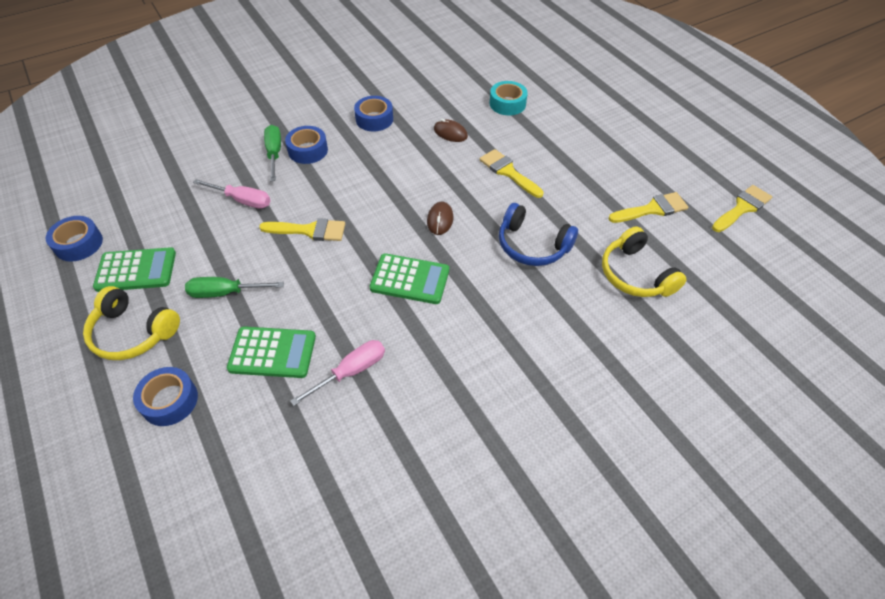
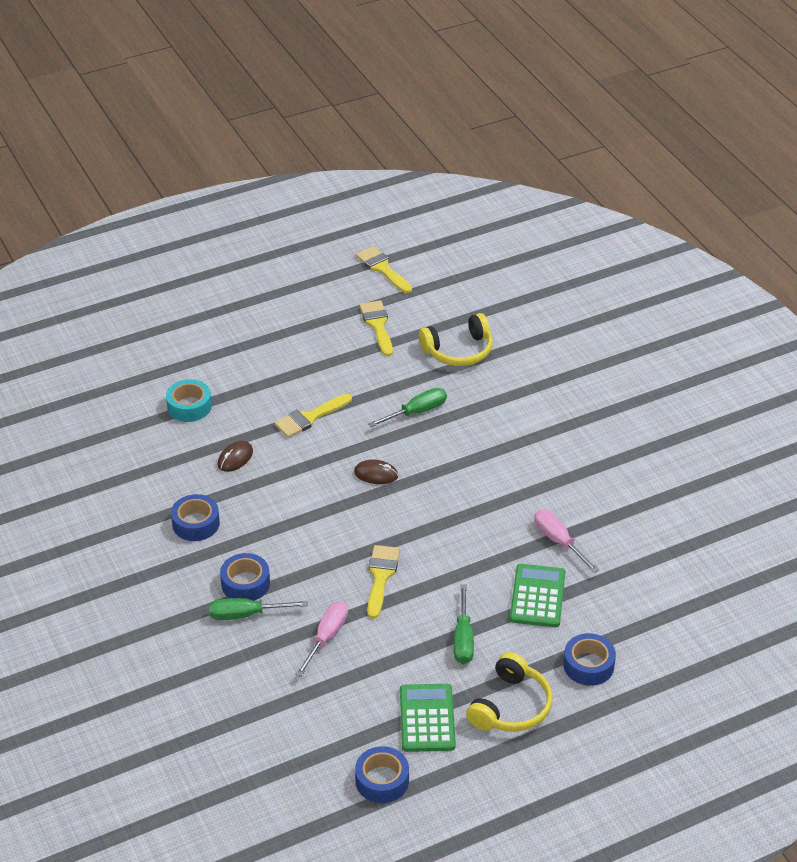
camera: 85 degrees left, 10 degrees down
(410, 279) = (454, 500): green calculator -> none
(532, 245) = (417, 411): blue headphones -> green screwdriver

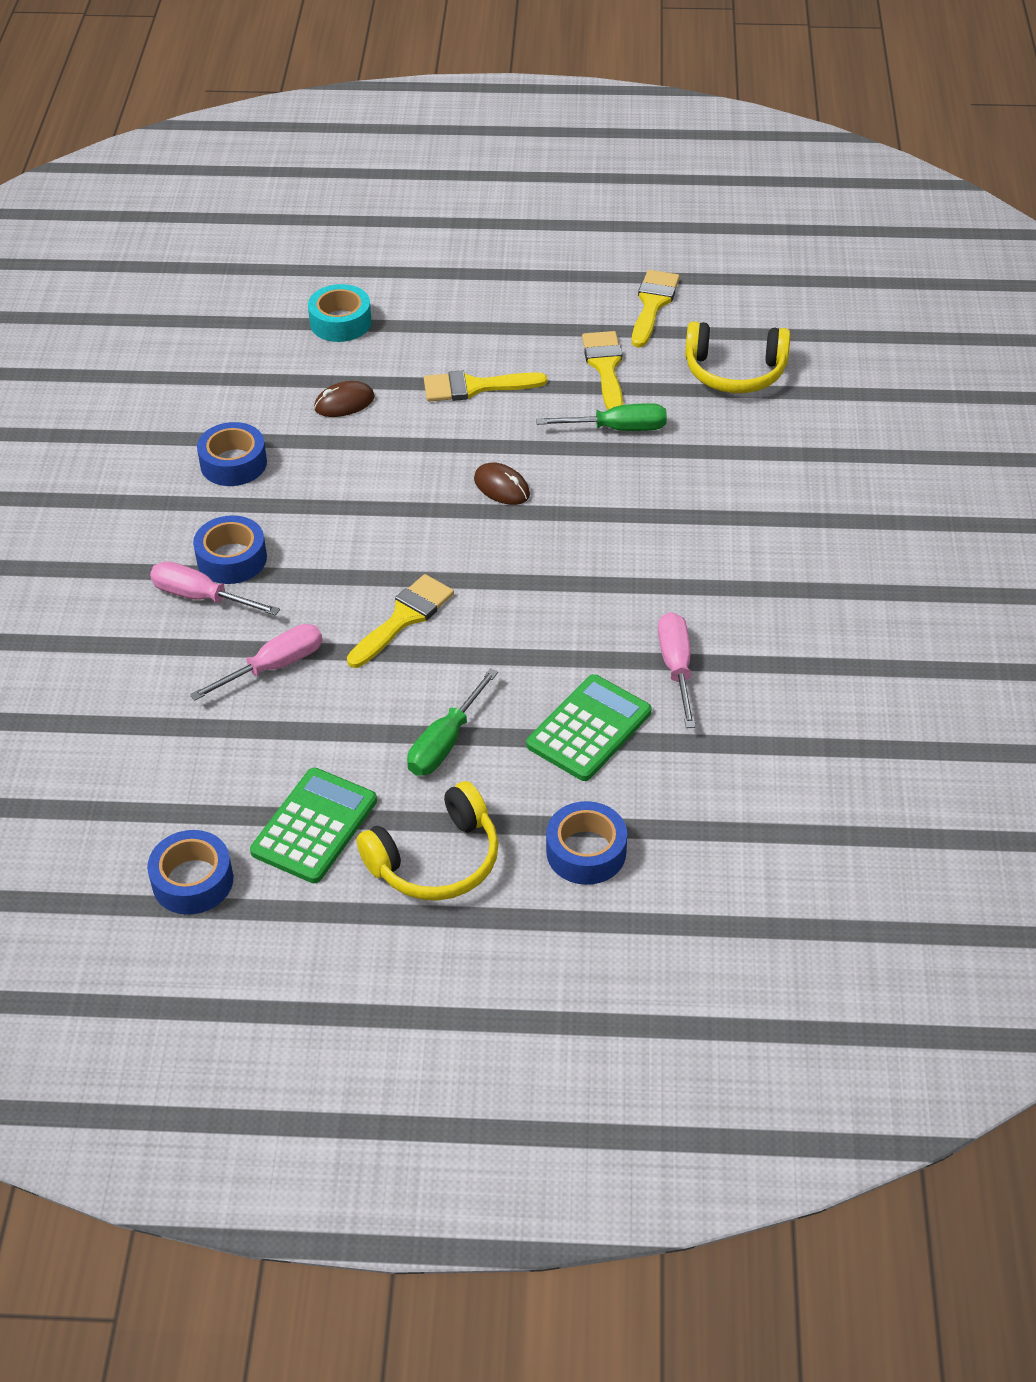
camera: 30 degrees right, 5 degrees up
(245, 614) = (200, 597): green screwdriver -> pink screwdriver
(382, 268) = (714, 238): yellow brush -> yellow brush (605, 367)

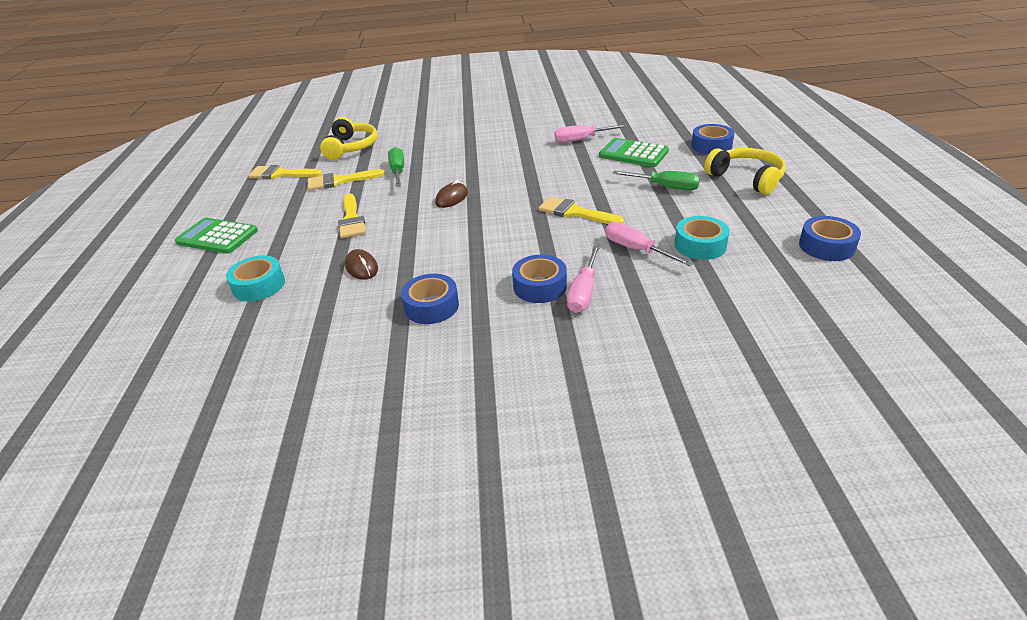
camera: 95 degrees left, 10 degrees down
(256, 737) = (700, 245): none -> turquoise tape
(314, 826) = (753, 214): green calculator -> green calculator (217, 237)

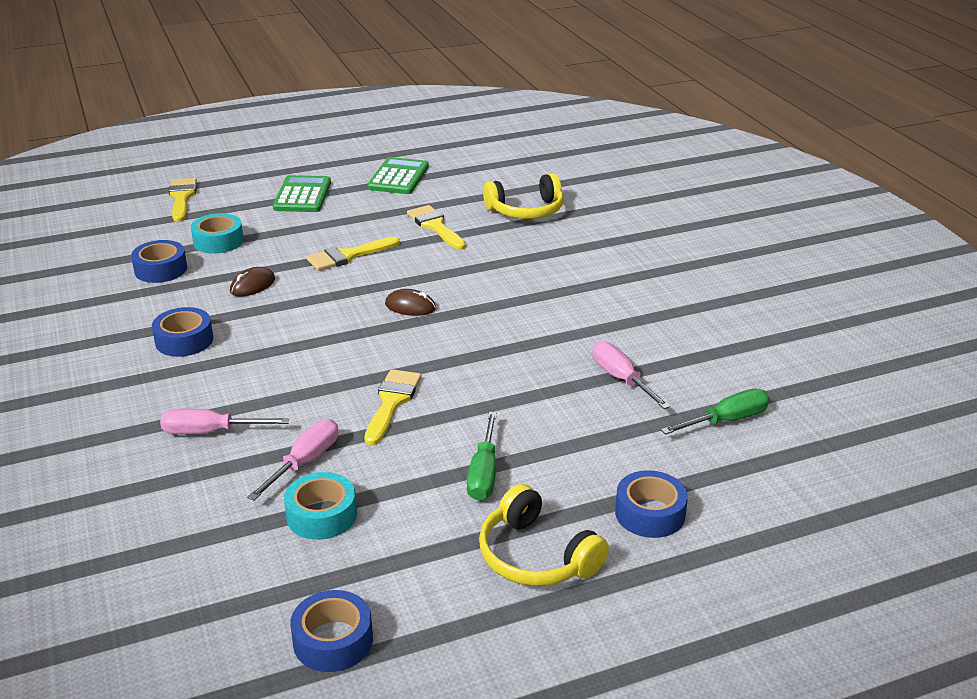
camera: 70 degrees right, 5 degrees down
(281, 174) = (442, 188): yellow brush -> yellow brush (182, 197)
(398, 171) = (470, 256): green screwdriver -> green screwdriver (727, 420)
(540, 286) = (221, 400): blue tape -> blue tape (161, 269)
(633, 154) = (588, 433): green calculator -> green calculator (398, 177)
(746, 178) = (536, 556): yellow headphones -> yellow headphones turned 105 degrees clockwise

